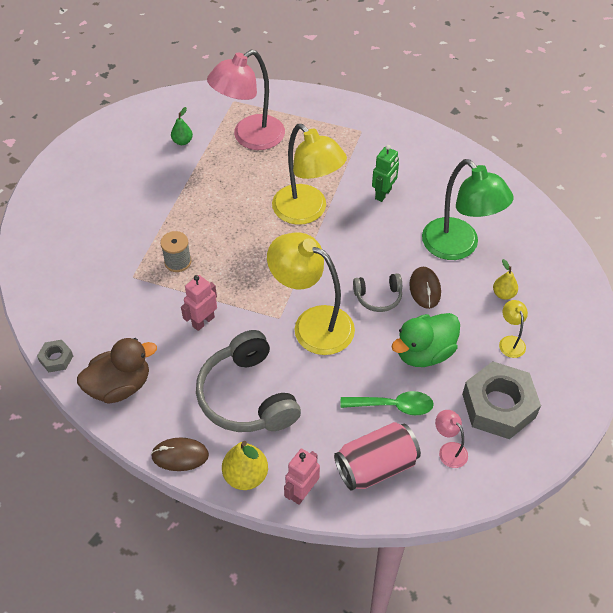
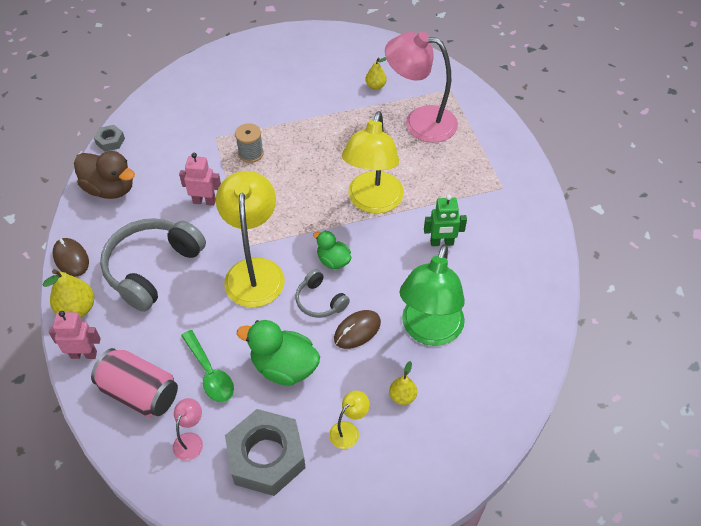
camera: 55 degrees right, 0 degrees up
(182, 141) = (375, 86): green pear -> yellow pear
(345, 268) = (333, 261): none -> green duck

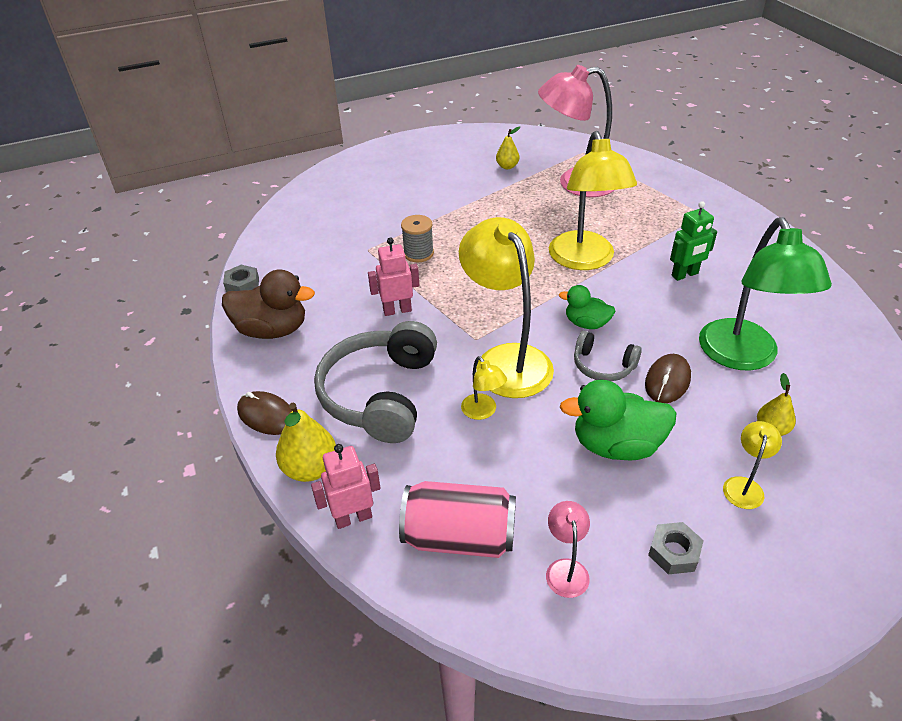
camera: 20 degrees left, 10 degrees down
(210, 373) = (533, 482): green spoon -> none
(211, 307) = (483, 412): none -> yellow lamp
(266, 457) = (674, 552): grey nut -> grey nut, size x0.46

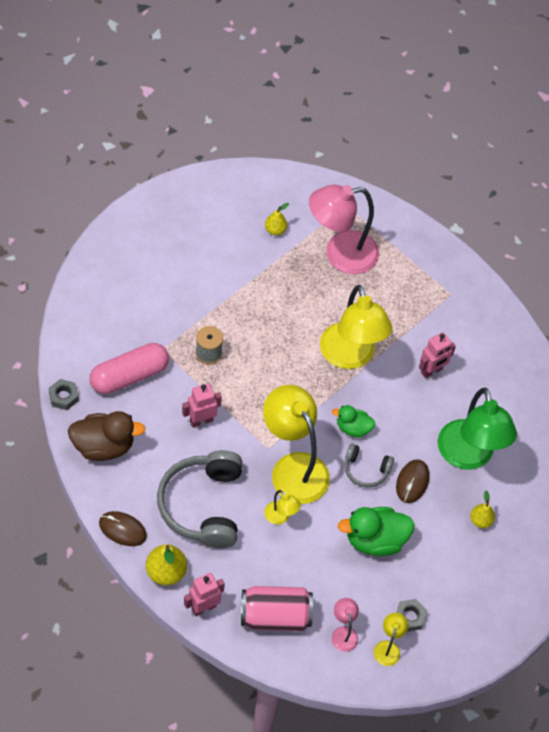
camera: 15 degrees left, 15 degrees up
(323, 270) = (129, 376): none -> pink capsule
(685, 275) = (431, 371): green robot -> pink robot
(744, 486) = (457, 567): yellow lamp -> yellow lamp (388, 647)

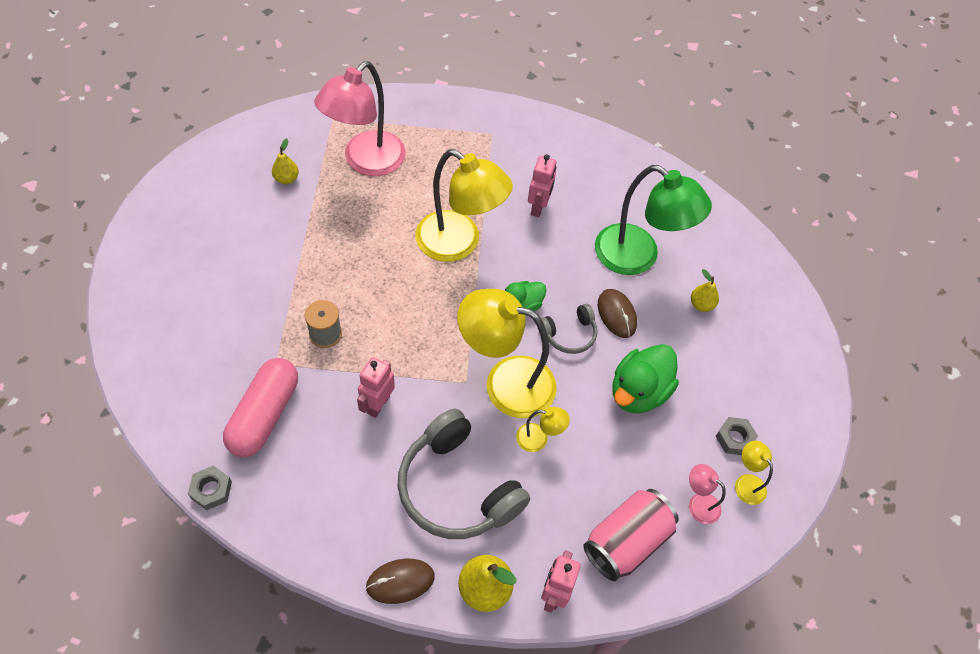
camera: 40 degrees left, 0 degrees up
(103, 446) = (301, 508): brown duck -> none

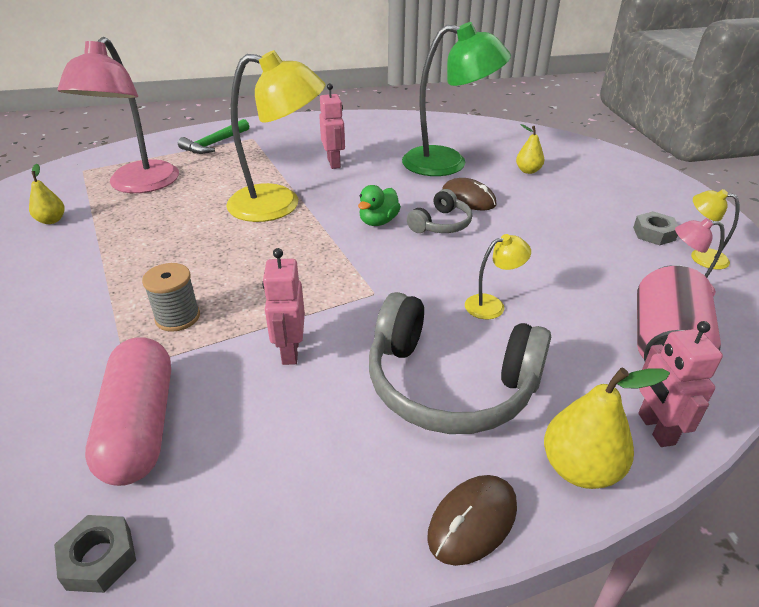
camera: 25 degrees left, 20 degrees down
(454, 127) = (214, 144): none -> green hammer
(505, 382) = (415, 277): yellow lamp -> none
(638, 392) = (543, 236): green duck -> none

